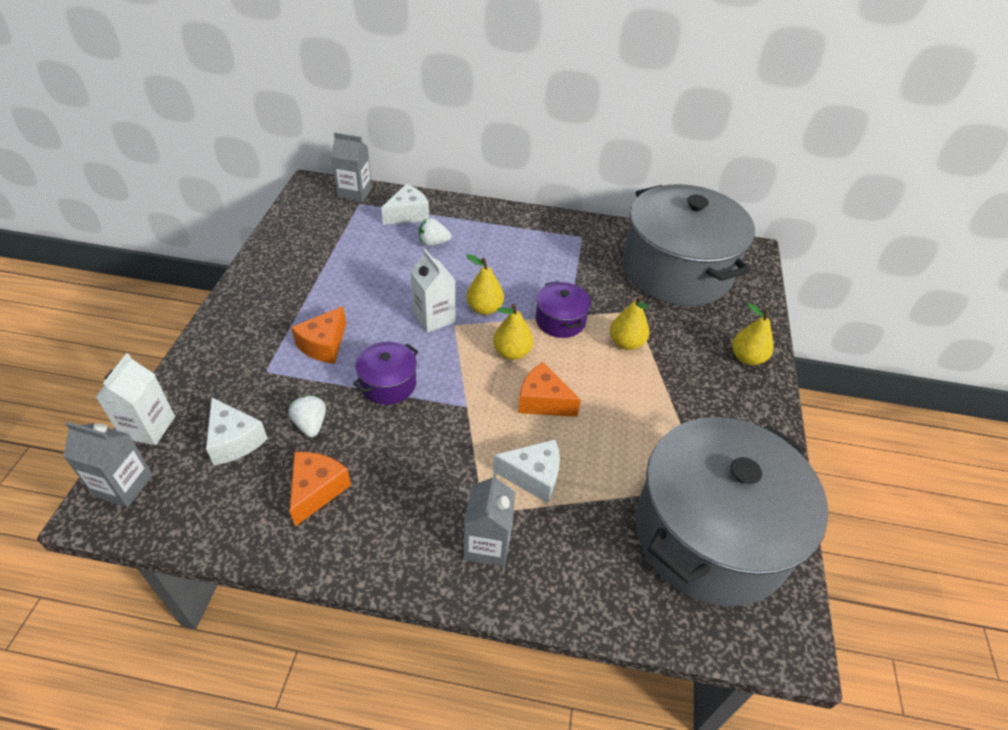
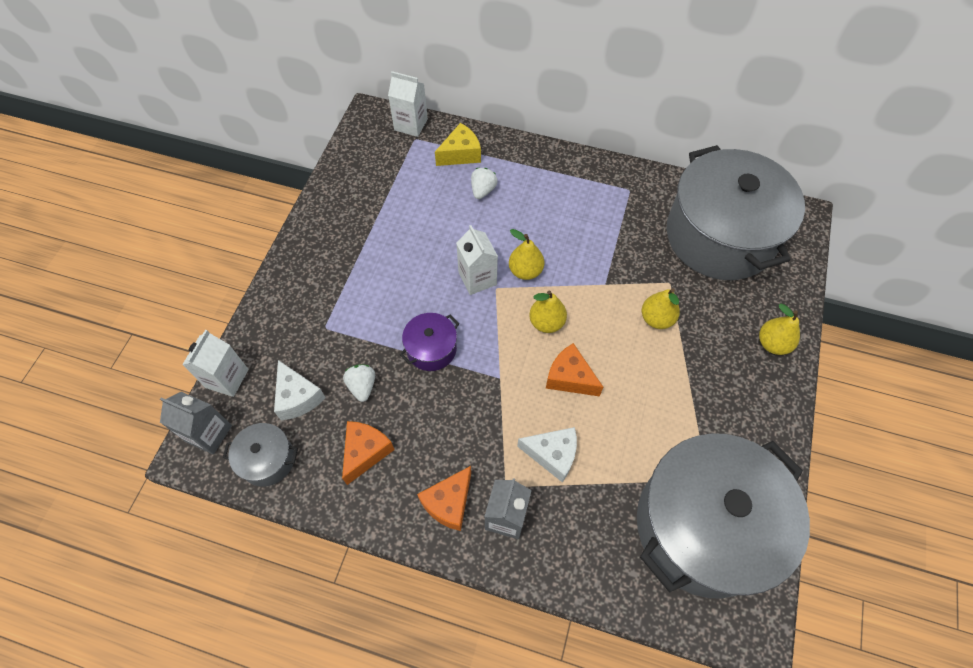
camera: 10 degrees right, 15 degrees up
(196, 508) = (267, 460): none -> grey pot
(324, 345) = (376, 303): orange cheese -> orange cheese (449, 503)
(355, 192) = (411, 124): grey carton -> white carton
(408, 214) = (461, 154): white cheese -> yellow cheese
(433, 243) = (483, 190): white strawberry -> white strawberry turned 105 degrees clockwise
(560, 320) = (596, 289): purple pot -> none

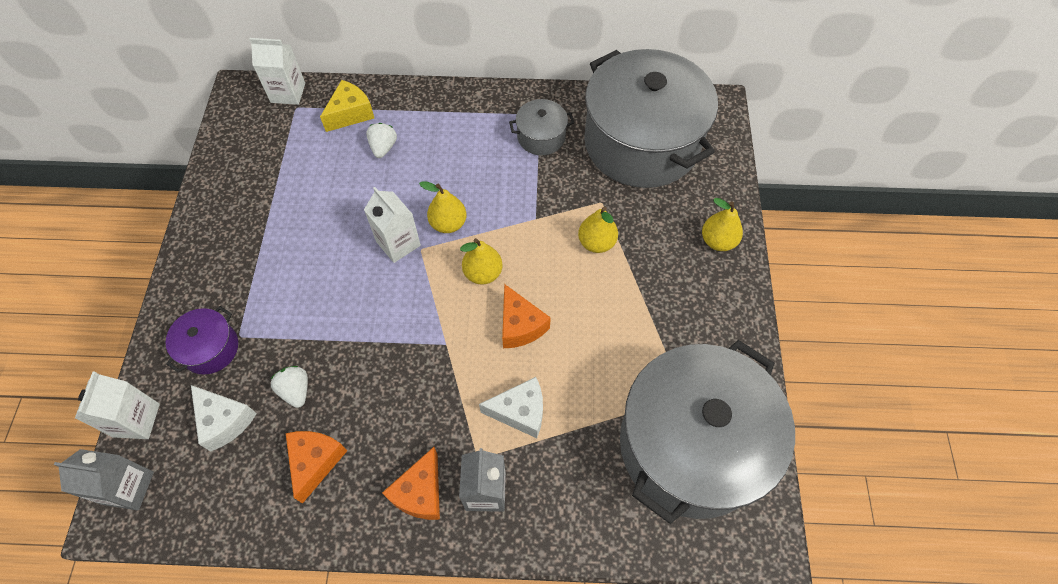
camera: 15 degrees left, 0 degrees up
(267, 460) = (204, 499): grey pot -> grey pot (541, 137)
(431, 349) = (364, 331): purple pot -> purple pot (210, 348)
(569, 377) = (520, 326): orange cheese -> orange cheese turned 135 degrees counterclockwise

